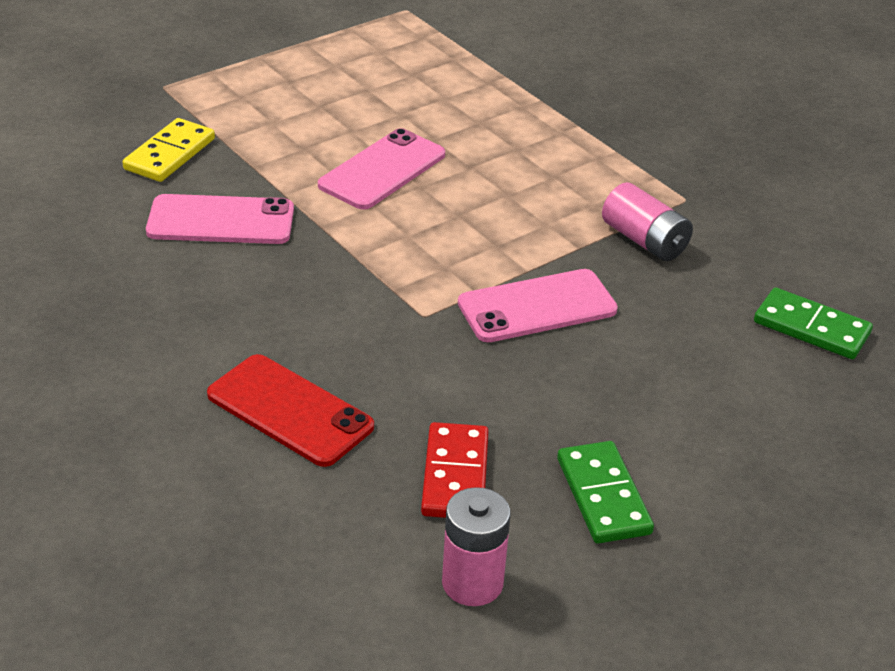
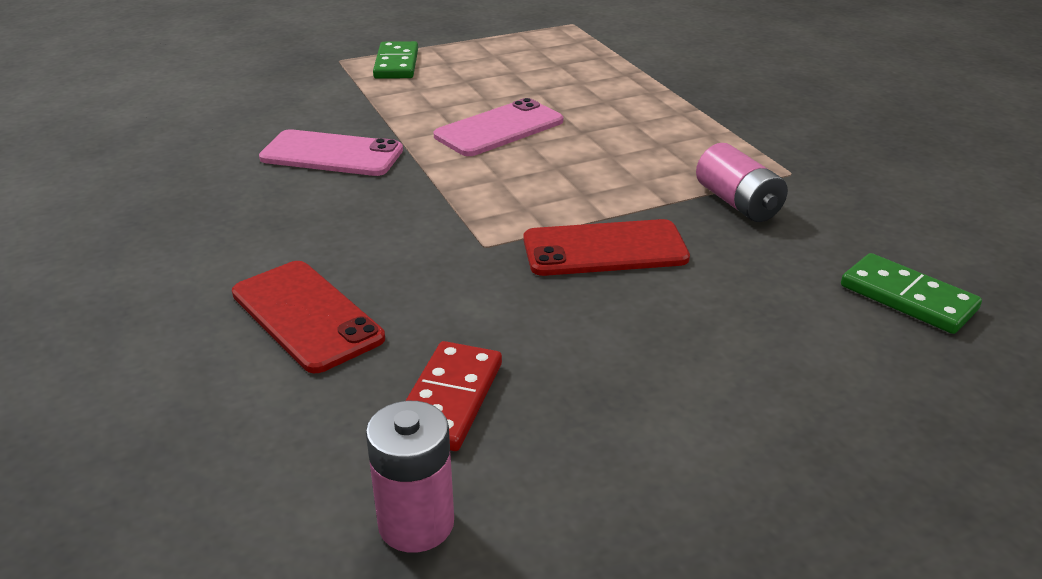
camera: 15 degrees right, 5 degrees down
(170, 154) = (316, 104): yellow domino -> none
(537, 306) = (604, 249): pink phone -> red phone
(603, 496) = (611, 444): green domino -> green domino (396, 64)

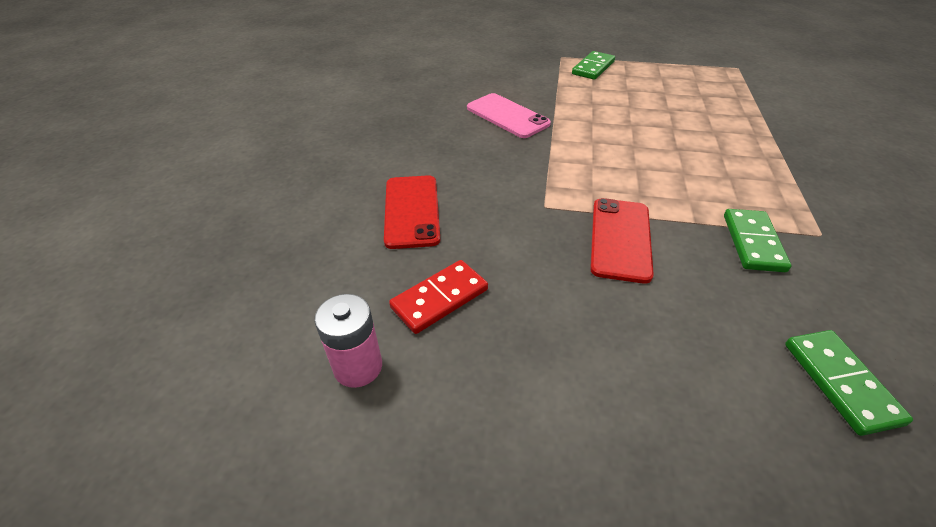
camera: 35 degrees right, 10 degrees up
(499, 129) = (621, 129): pink phone -> none
(604, 249) = (620, 239): red phone -> red phone turned 75 degrees clockwise
(738, 203) = (753, 242): pink battery -> green domino

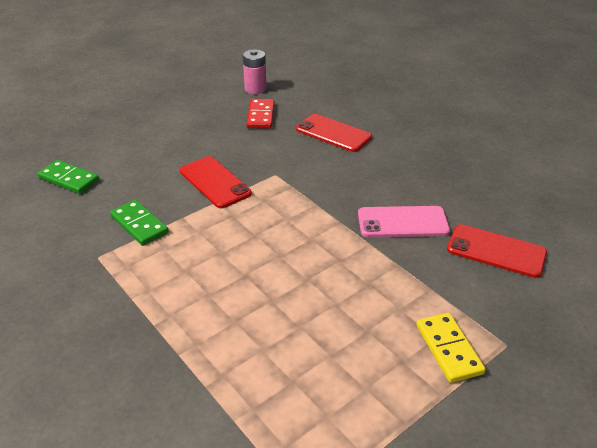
camera: 130 degrees right, 5 degrees down
(484, 78) = (496, 251): none -> red phone
(593, 68) = (449, 349): green domino -> yellow domino

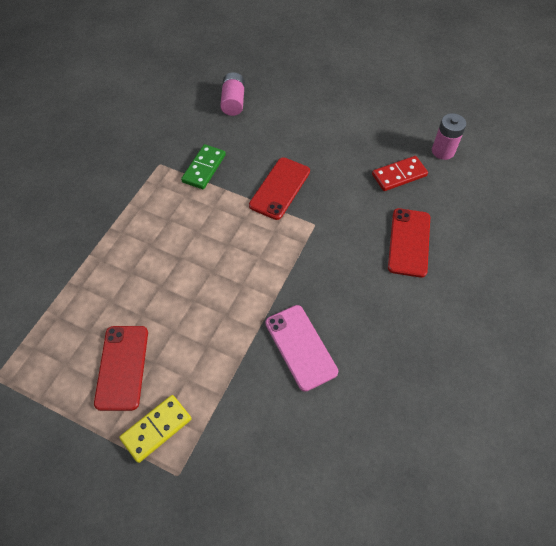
camera: 65 degrees right, 20 degrees up
(69, 179) = (233, 102): green domino -> pink battery
(496, 251) = (299, 440): red phone -> red phone (122, 367)

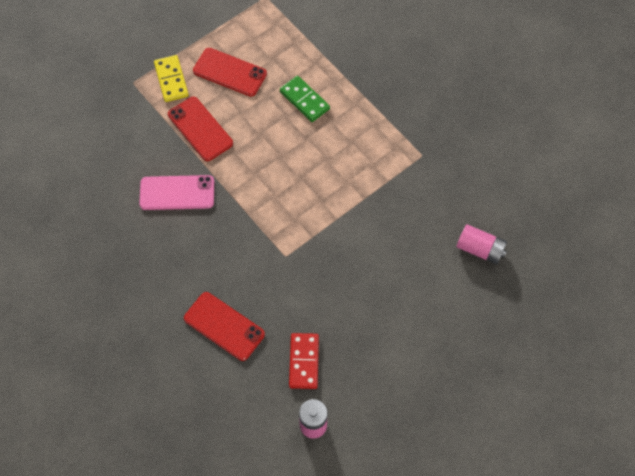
camera: 115 degrees right, 5 degrees up
(204, 168) = (398, 190): green domino -> green domino (304, 100)
(279, 188) = (342, 245): red phone -> red phone (200, 129)

